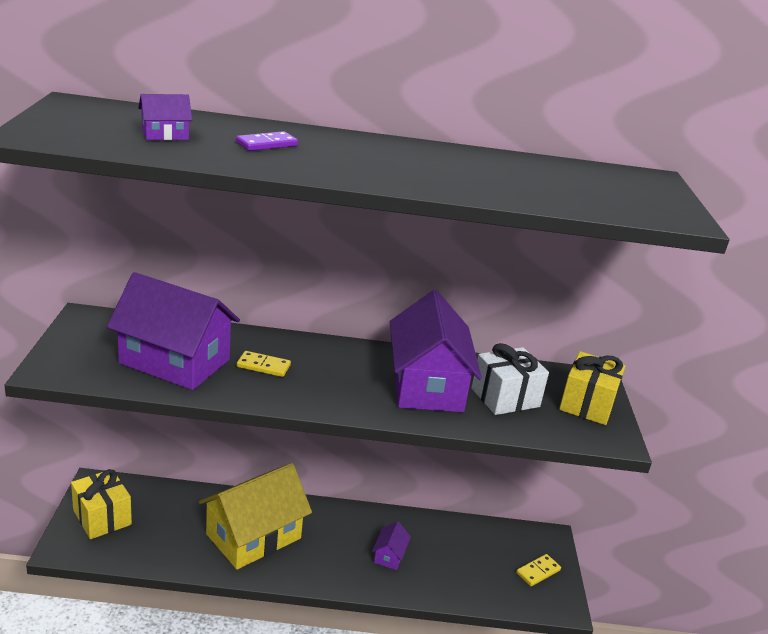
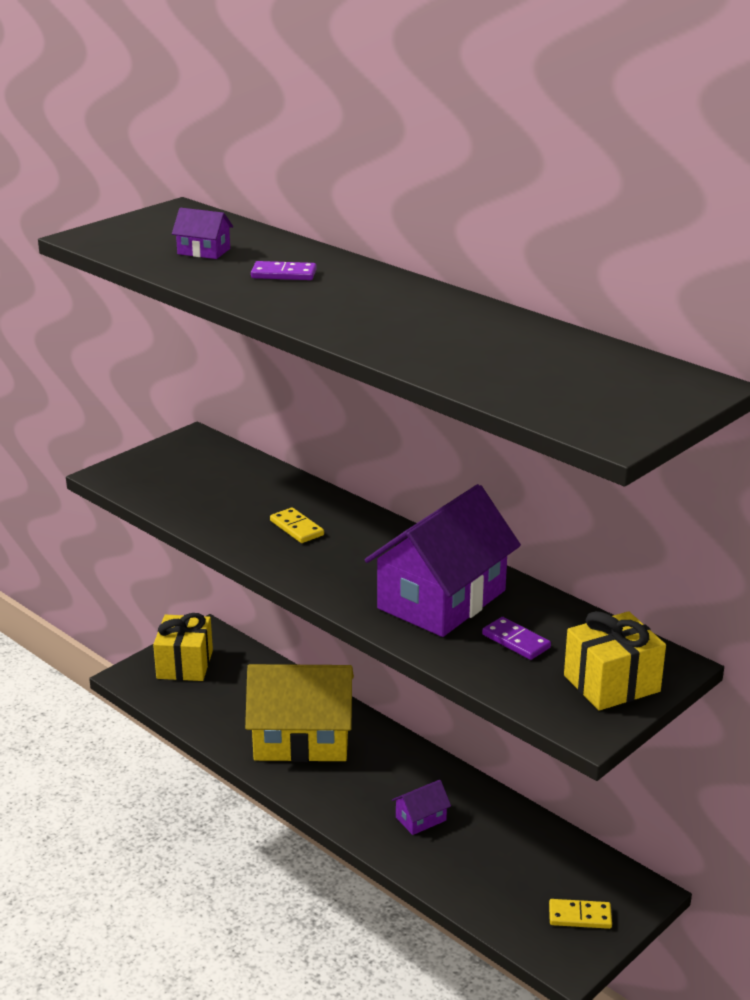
camera: 45 degrees right, 0 degrees up
(175, 361) = (221, 499): purple house -> none
(505, 397) = (516, 641): white gift -> purple domino

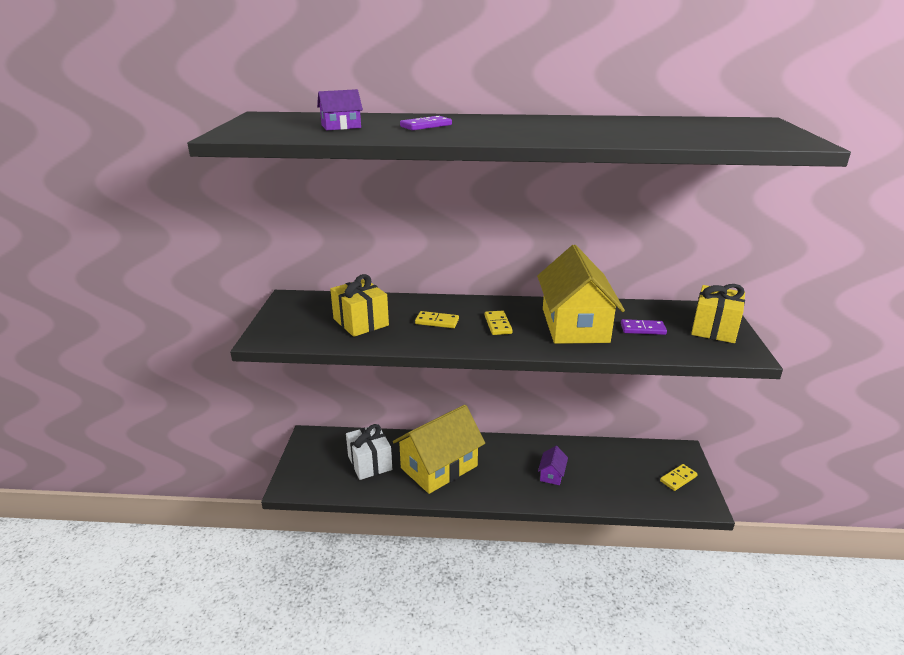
camera: 40 degrees left, 0 degrees up
(184, 664) = (317, 461): yellow gift -> yellow gift (360, 322)
(234, 695) = (370, 463): none -> white gift
(355, 560) = (498, 324): none -> yellow domino
(441, 599) = (574, 325): purple house -> yellow house

